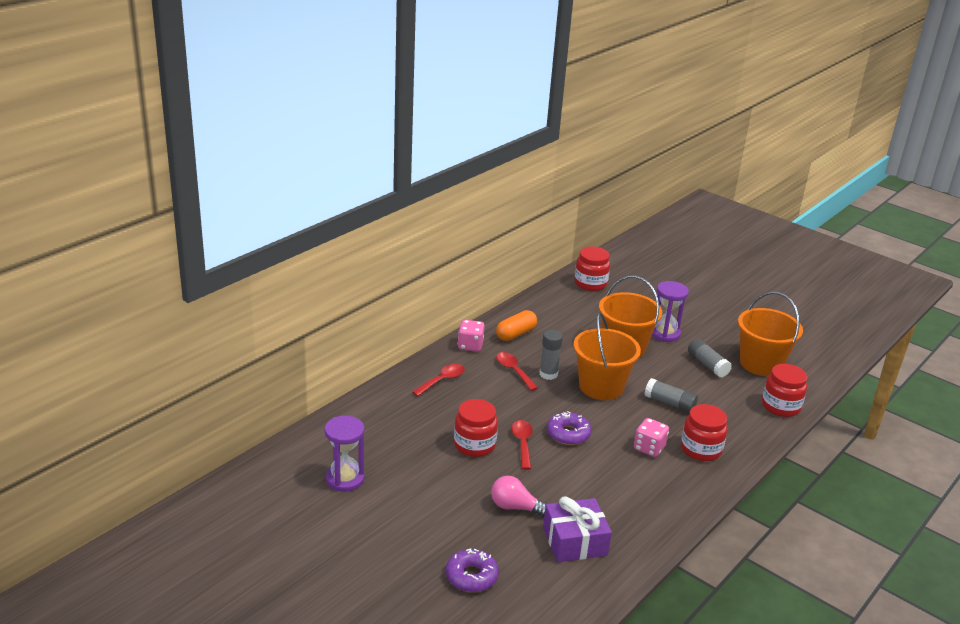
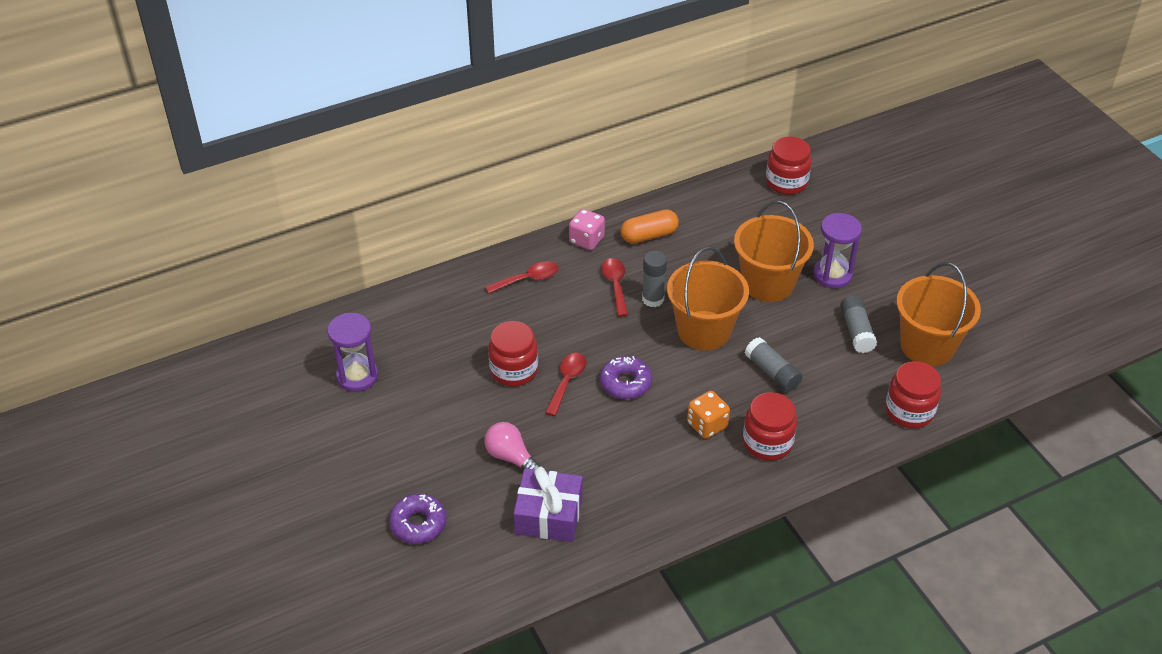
camera: 25 degrees right, 15 degrees up
(649, 448) = (707, 425): pink dice -> orange dice

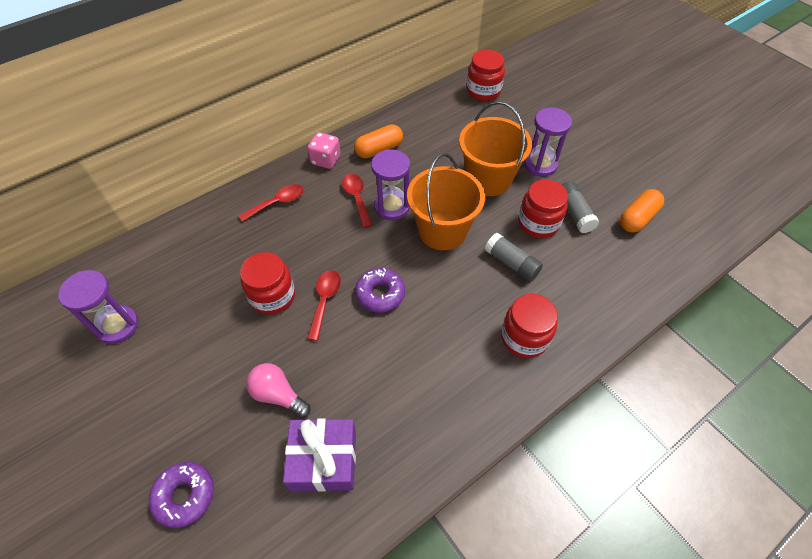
camera: 10 degrees left, 10 degrees up
(653, 299) = (392, 207): grey glue stick -> purple hourglass
(707, 425) = (464, 327): orange dice -> none
(909, 411) = (642, 284): red jar -> red jar (538, 223)
(927, 346) = (637, 218): orange bucket -> orange capsule

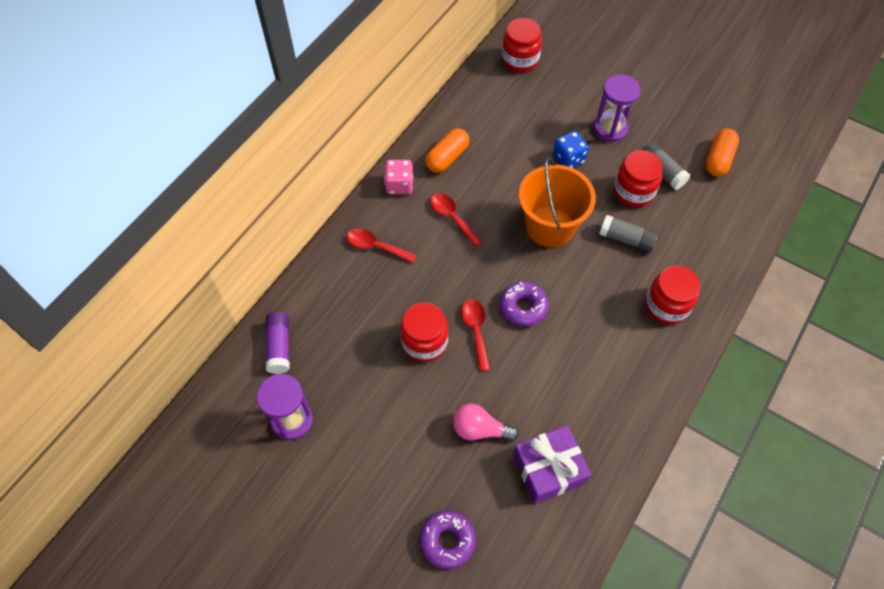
camera: 20 degrees left, 5 degrees up
(147, 259) = (279, 346): none -> purple glue stick
(277, 203) = (376, 246): red spoon -> red spoon turned 105 degrees counterclockwise
(392, 207) = (490, 216): purple hourglass -> none
(488, 179) = (568, 159): orange bucket -> blue dice

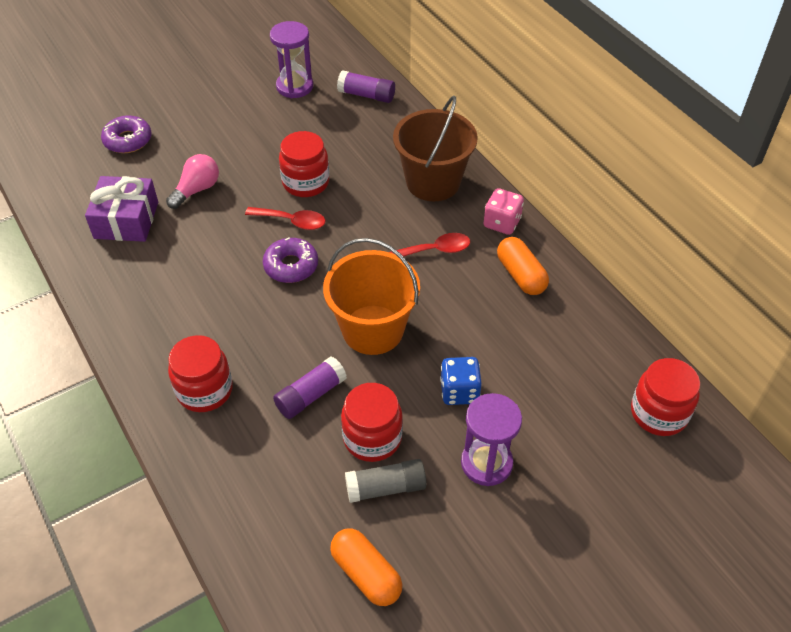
camera: 115 degrees right, 10 degrees down
(376, 246) = (433, 182): red spoon -> brown bucket
(626, 239) = (310, 395): grey glue stick -> purple glue stick

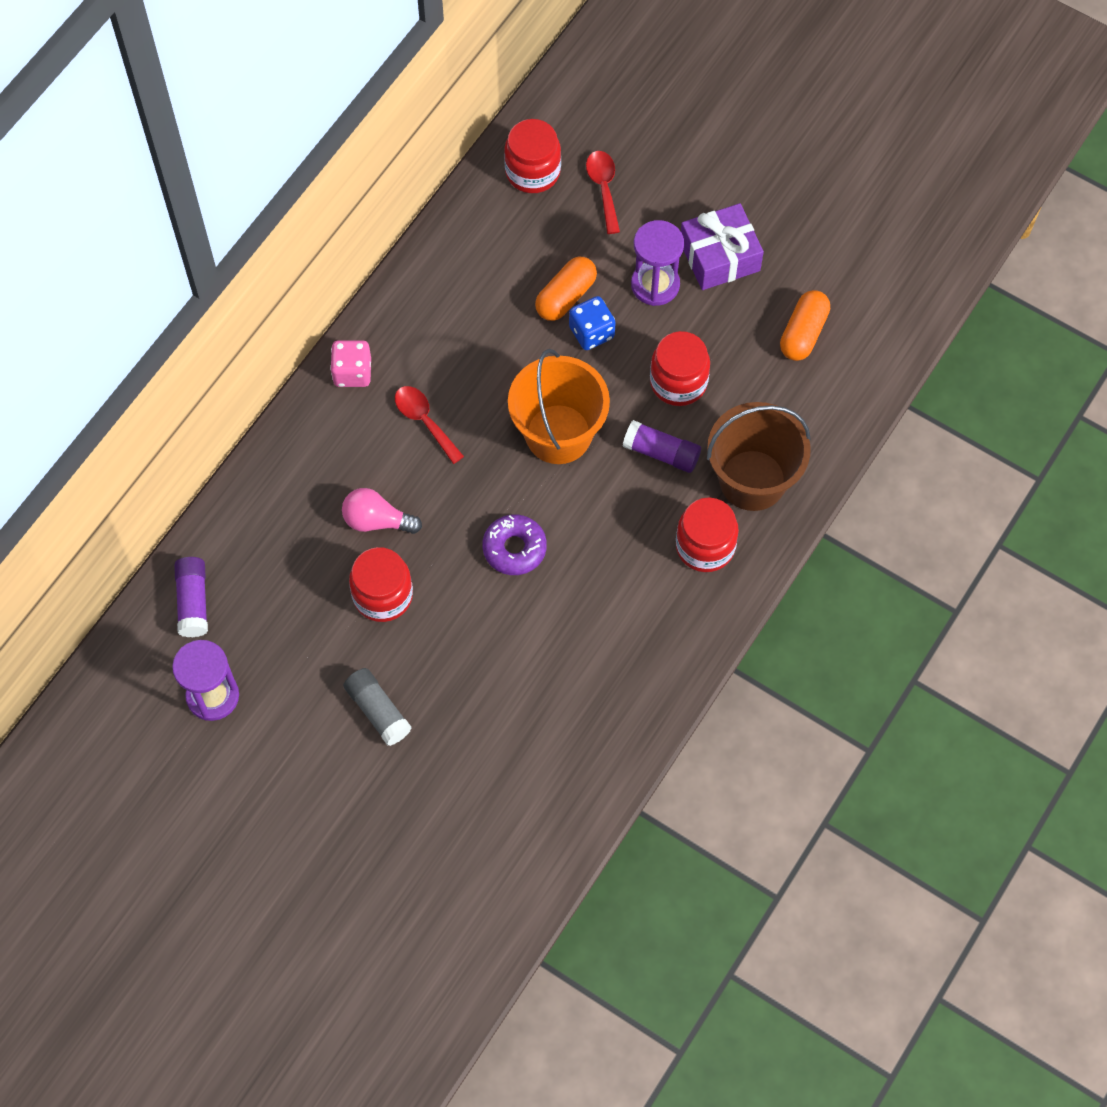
camera: 115 degrees left, 15 degrees up
(126, 220) = (533, 756): purple gift -> purple gift (719, 256)
(128, 140) = (405, 840): purple donut -> none
(197, 190) = (450, 708): pink light bulb -> pink light bulb (377, 521)
(292, 221) = (450, 580): red spoon -> red spoon (603, 188)
(386, 487) = (720, 351): grey glue stick -> grey glue stick (378, 711)
(433, 182) = (319, 463): brown bucket -> brown bucket (752, 480)
(521, 275) = (420, 330): orange capsule -> orange capsule (565, 296)

